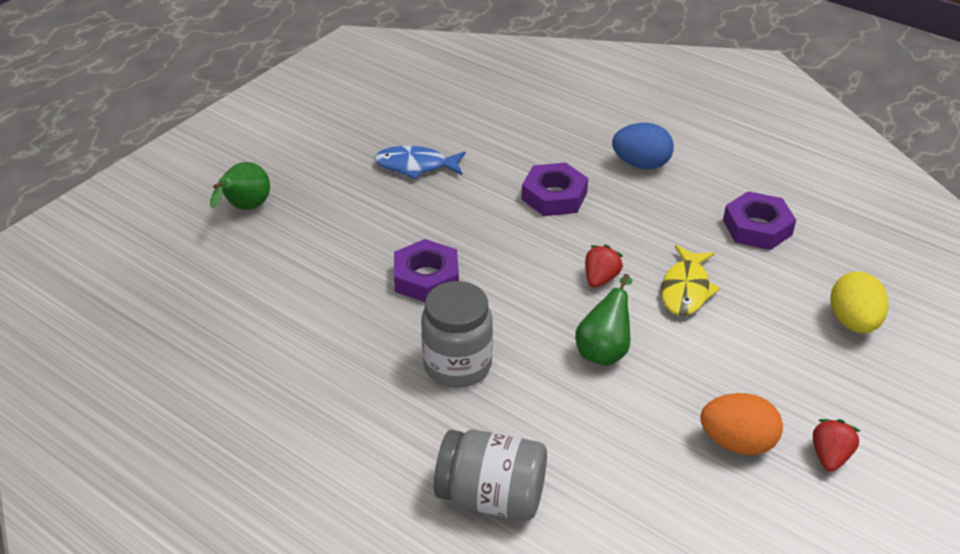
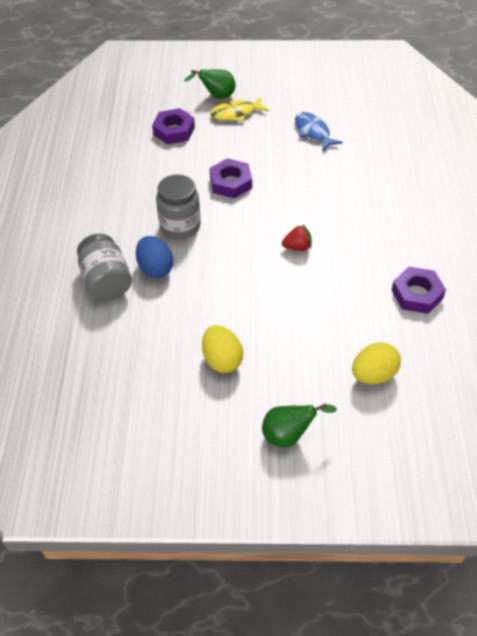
camera: 55 degrees right, 10 degrees up
(554, 196) = (347, 195): purple nut -> purple nut (174, 131)
(604, 350) = (242, 275): green pear -> green pear (289, 435)
(641, 164) = (419, 216): blue egg -> blue egg (155, 268)
(686, 289) = (325, 286): yellow fish -> yellow fish (236, 113)
(737, 443) = (222, 360): orange egg -> yellow egg
(830, 456) = (247, 405): red strawberry -> none

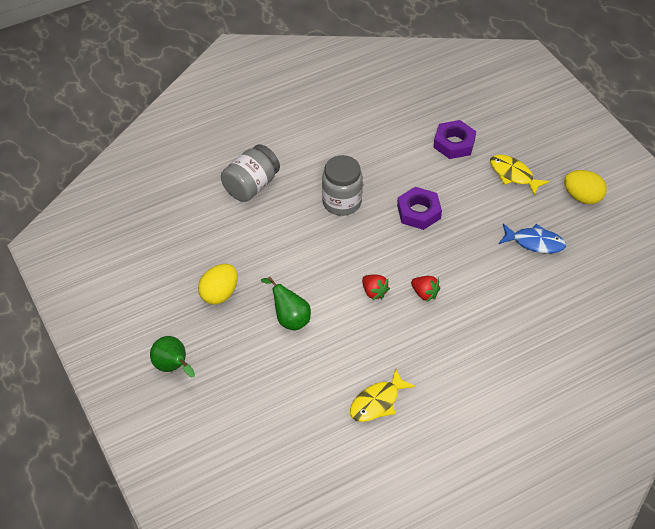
camera: 60 degrees right, 0 degrees up
(155, 268) = (285, 209): blue egg -> none
(216, 96) = (525, 150): green pear -> green pear (289, 319)
(313, 132) = (534, 242): blue fish -> blue fish turned 75 degrees clockwise
(321, 216) = (424, 293): none -> red strawberry
(373, 375) = (265, 402): yellow egg -> yellow egg (582, 197)
(417, 294) = (377, 402): purple nut -> yellow fish

